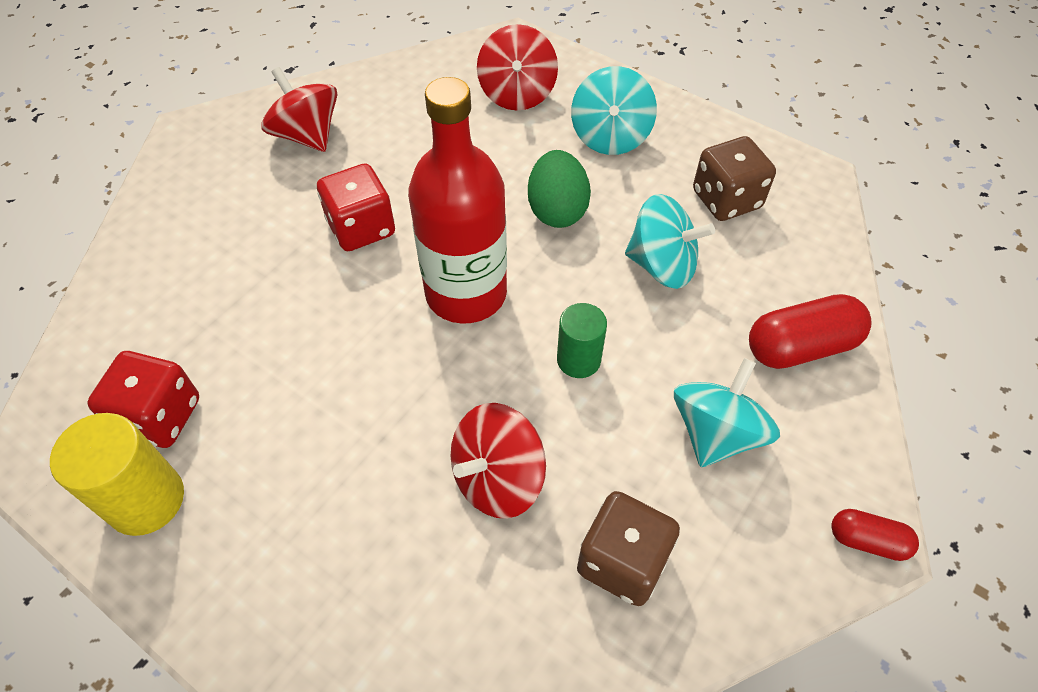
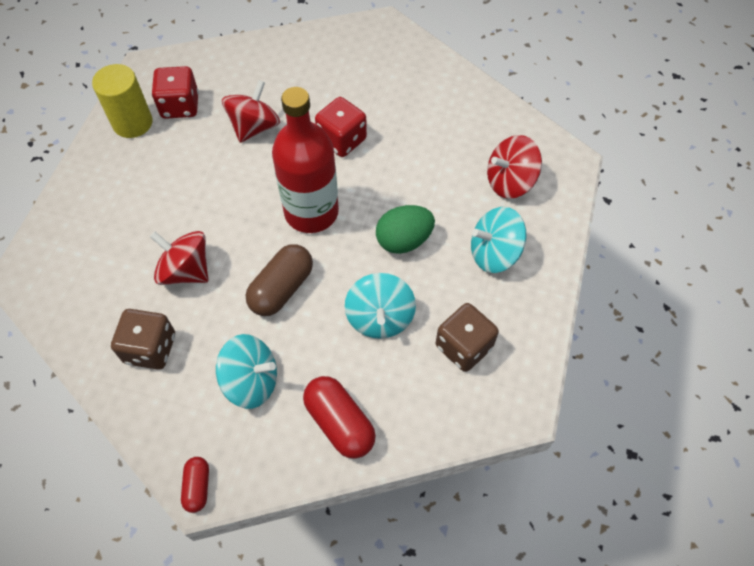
camera: 70 degrees right, 5 degrees up
(307, 135) = (407, 82): red spinning top -> red spinning top (254, 127)
(578, 360) = (282, 288): green cylinder -> brown capsule

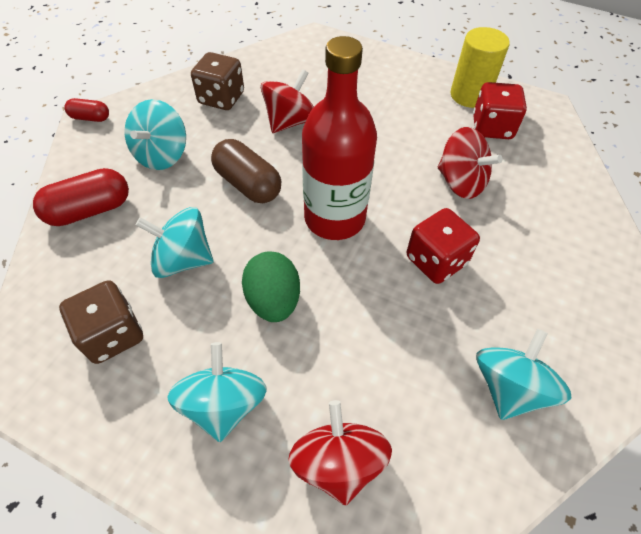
camera: 100 degrees right, 5 degrees down
(434, 98) = (509, 387): none -> turquoise spinning top

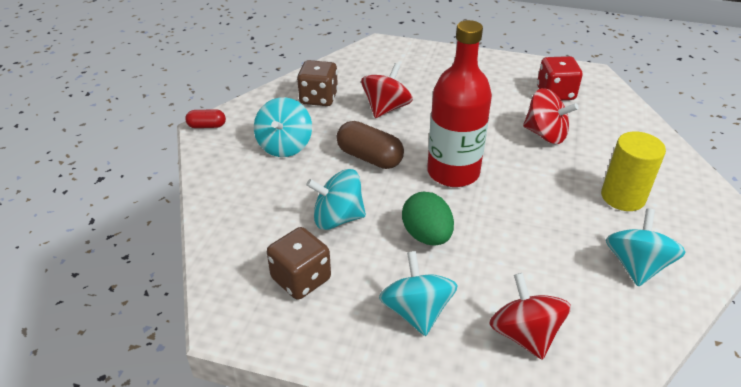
camera: 10 degrees left, 15 degrees down
(90, 210) = (239, 194): red capsule -> none
(436, 260) = (547, 190): red dice -> none
(469, 95) = (528, 72): yellow cylinder -> yellow cylinder (623, 197)

